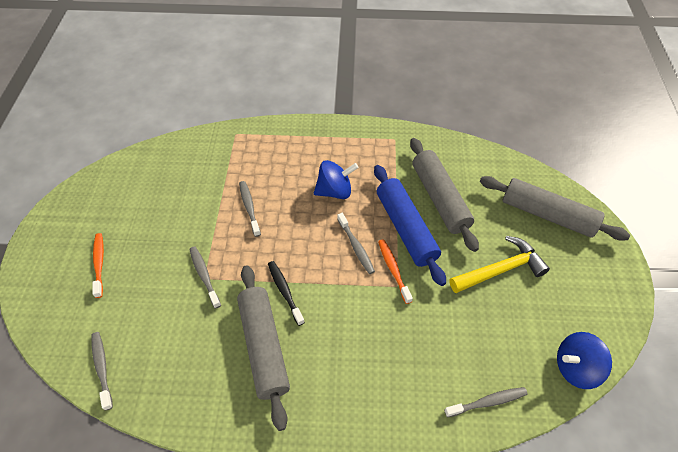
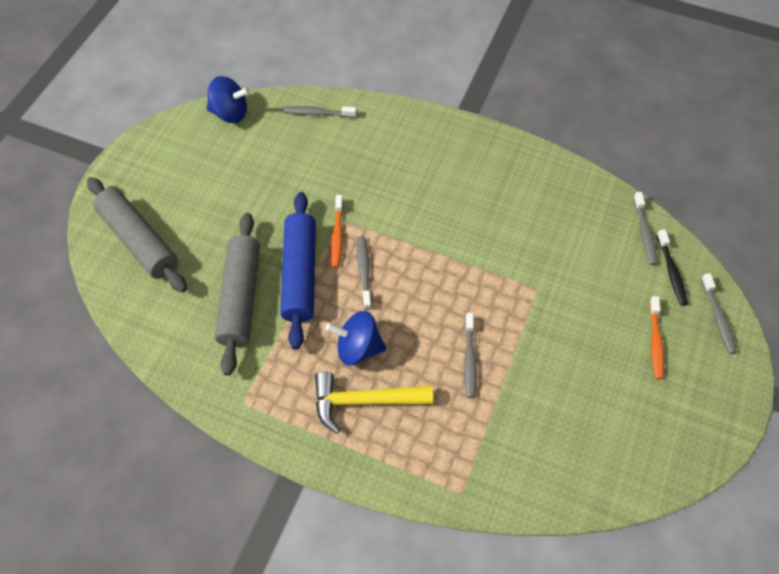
camera: 160 degrees left, 5 degrees up
(204, 275) = (537, 291): grey toothbrush -> grey toothbrush (718, 318)
(264, 346) = (490, 206): grey rolling pin -> none
(285, 291) = (456, 249): black toothbrush -> black toothbrush (671, 272)
(500, 270) = (232, 203): yellow hammer -> yellow hammer (364, 401)

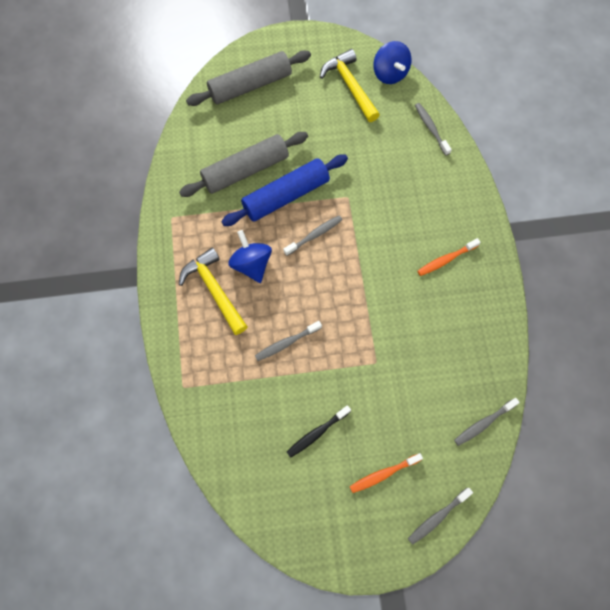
camera: 60 degrees right, 10 degrees up
(139, 241) = (250, 85): grey rolling pin -> grey rolling pin turned 45 degrees clockwise
(216, 152) = (350, 86): none -> yellow hammer
(337, 236) = (332, 201): orange toothbrush -> orange toothbrush (446, 260)
(671, 272) = (458, 461): black toothbrush -> black toothbrush (317, 433)

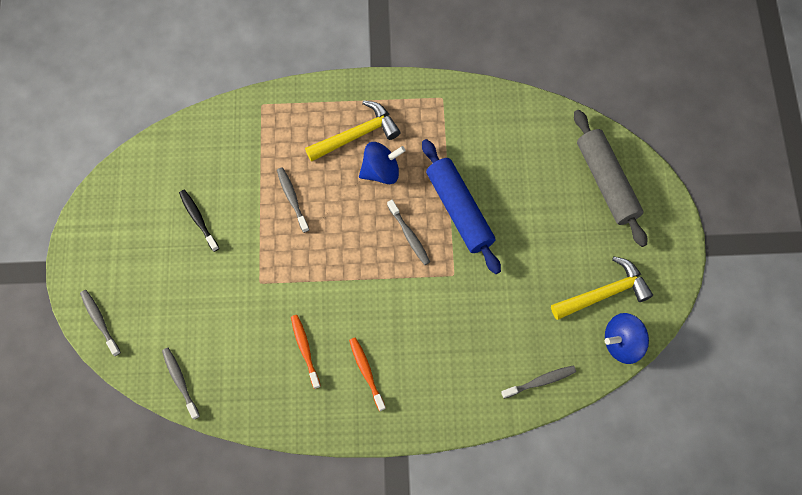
camera: 95 degrees right, 0 degrees up
(245, 170) = (493, 171): grey rolling pin -> none
(383, 474) = (149, 276): orange toothbrush -> orange toothbrush (305, 349)

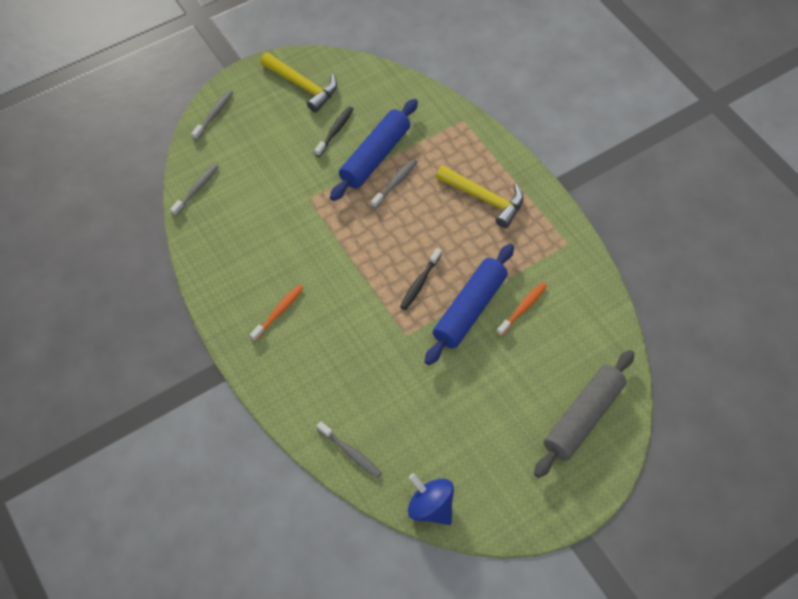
camera: 60 degrees right, 10 degrees down
(251, 200) = (375, 156): none -> blue rolling pin
(305, 349) = (272, 258): orange toothbrush -> orange toothbrush (523, 308)
(381, 171) = (464, 233): blue spinning top -> none
(409, 235) = (420, 283): grey toothbrush -> black toothbrush
(604, 293) = (469, 468): yellow hammer -> yellow hammer (302, 86)

